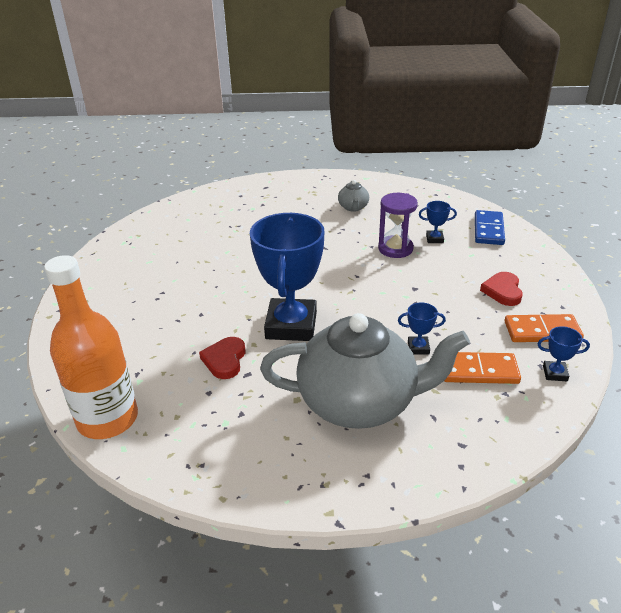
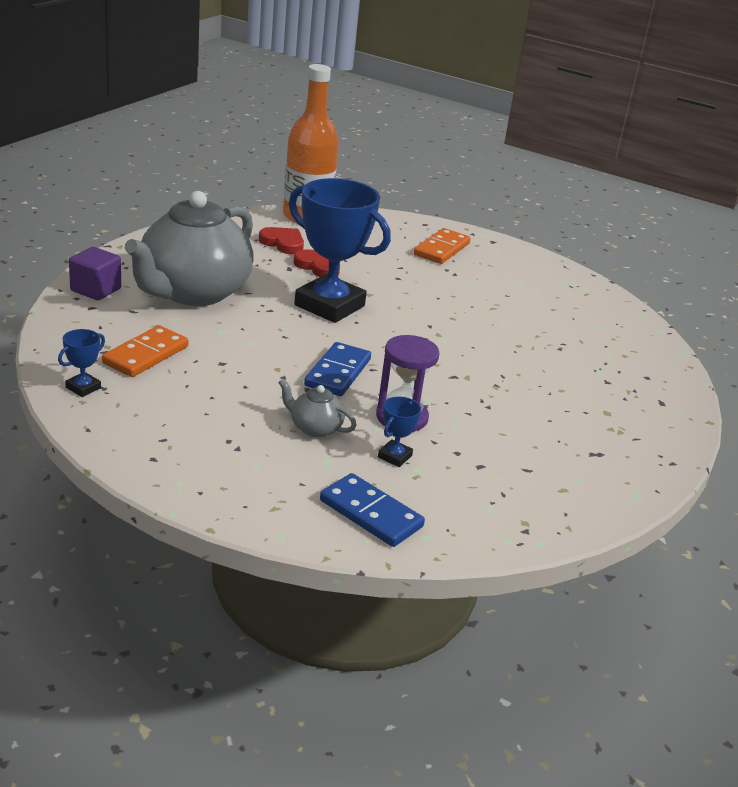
camera: 115 degrees right, 5 degrees down
(353, 207) = (541, 439): grey teapot -> grey teapot (314, 428)
(380, 285) = (338, 373): none -> blue domino
(418, 348) = (216, 344): blue trophy -> none
(432, 464) = (96, 290): none -> purple cube
(503, 291) = (231, 438): red heart -> red heart (283, 243)
(542, 331) = (139, 418): orange domino -> orange domino (441, 249)

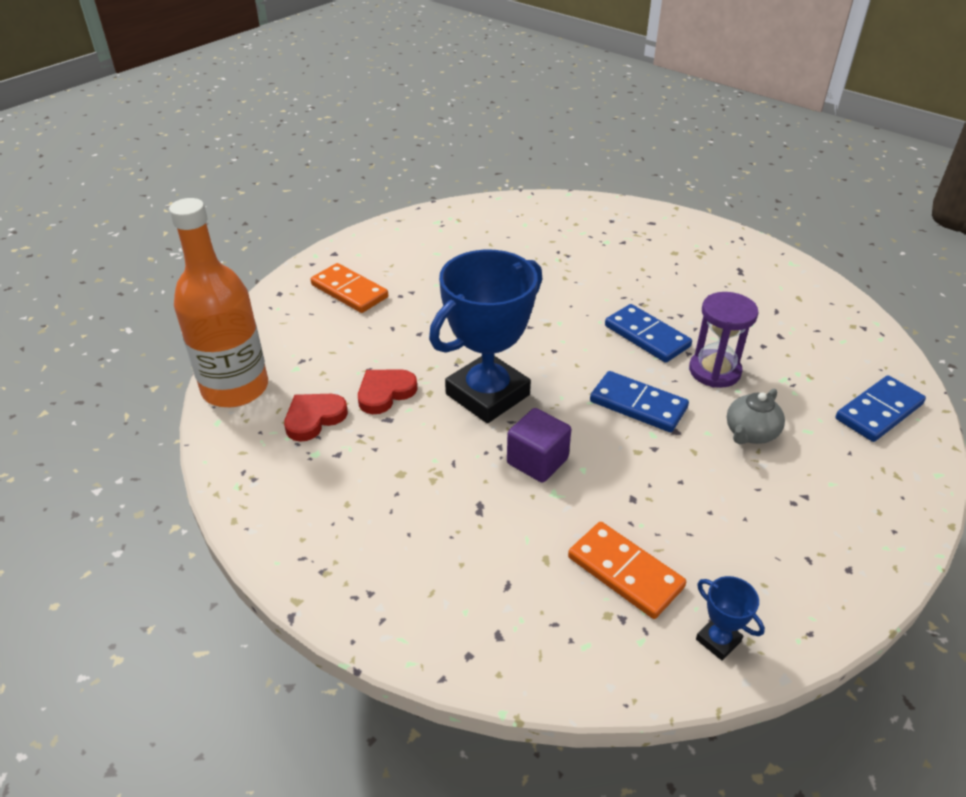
camera: 75 degrees left, 10 degrees up
(96, 290) = (443, 631): purple cube -> purple cube (537, 461)
(193, 292) = (453, 517): grey teapot -> none
(394, 456) = (783, 385): blue trophy -> none
(442, 384) = (646, 336): none -> blue domino

